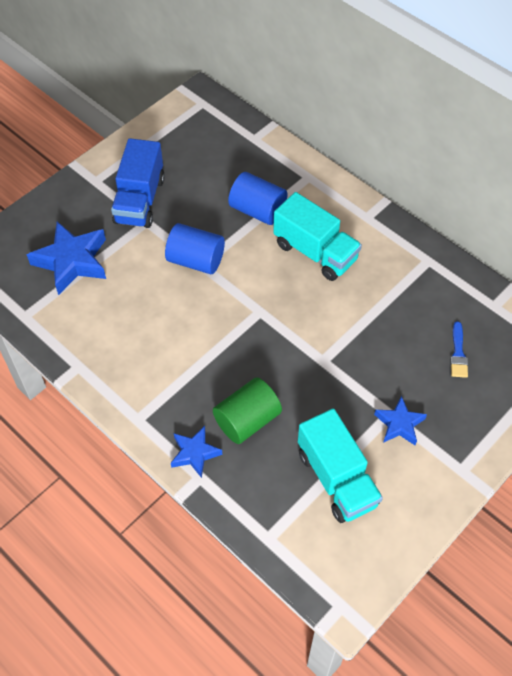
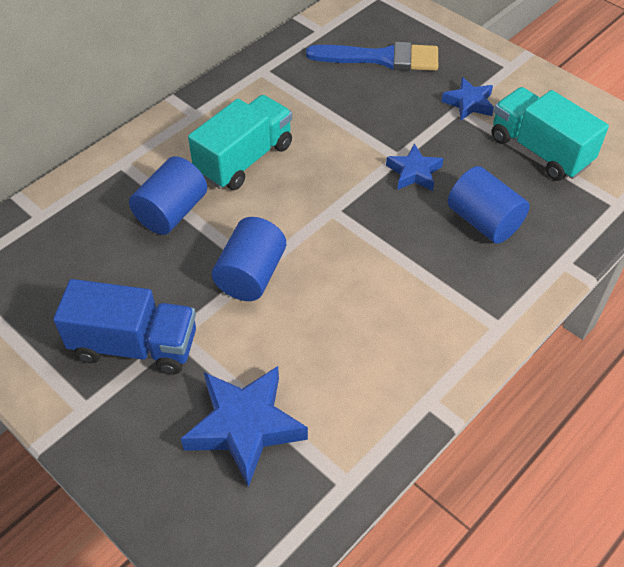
camera: 90 degrees left, 5 degrees down
(195, 453) = (534, 268): blue star -> blue star (414, 172)
(247, 420) = (483, 221): green cylinder -> blue cylinder
(336, 478) = (539, 150): turquoise truck -> turquoise truck turned 105 degrees counterclockwise
(458, 353) = (381, 58): blue brush -> blue brush, size x2.00

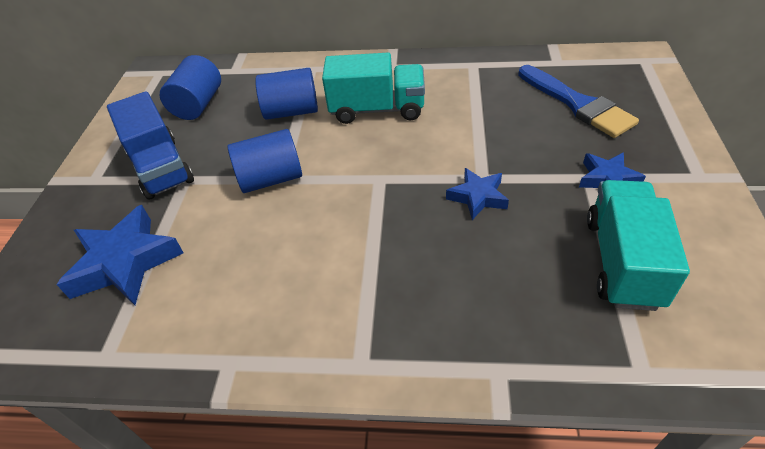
camera: 55 degrees right, 5 degrees down
(483, 221) = (478, 275): blue cylinder -> blue cylinder (198, 104)

